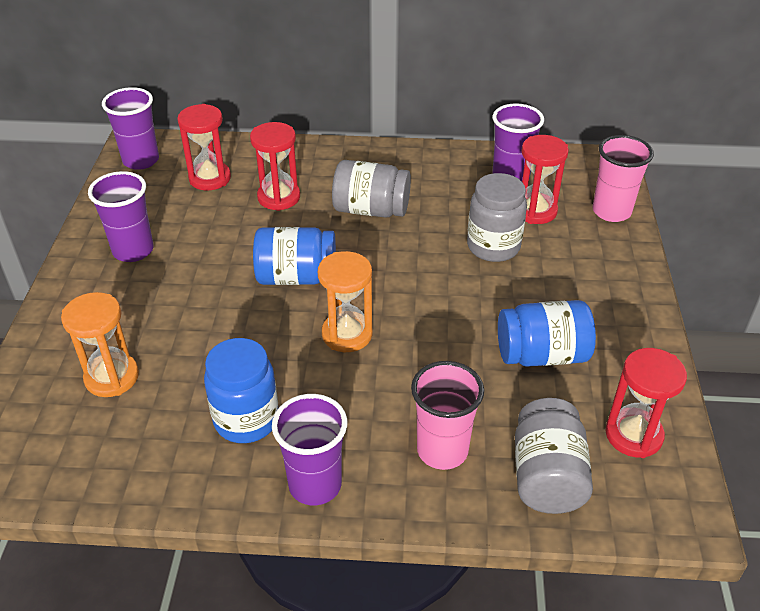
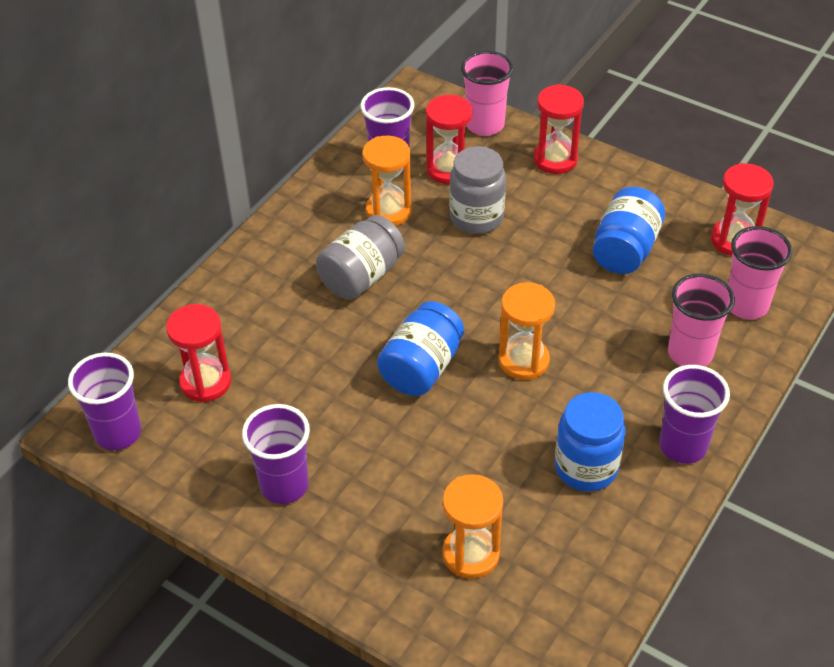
camera: 60 degrees left, 5 degrees up
(279, 197) = (286, 337): red hourglass -> red hourglass (555, 159)
(455, 197) = (388, 211): none -> orange hourglass
(547, 476) = (746, 305): grey jar -> pink cup

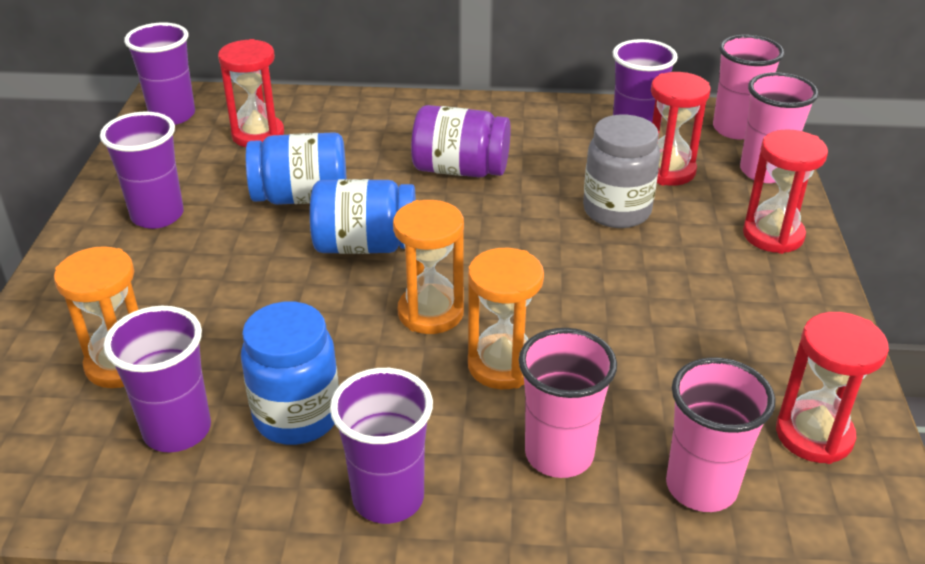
camera: 60 degrees right, 10 degrees down
(361, 276) = (460, 170): grey jar -> purple jar
(388, 211) = (566, 156): orange hourglass -> orange hourglass (502, 365)
(424, 110) = (735, 129): none -> pink cup
(562, 537) = (177, 430): none -> purple cup
(625, 250) = (686, 337): blue jar -> blue jar (301, 197)

